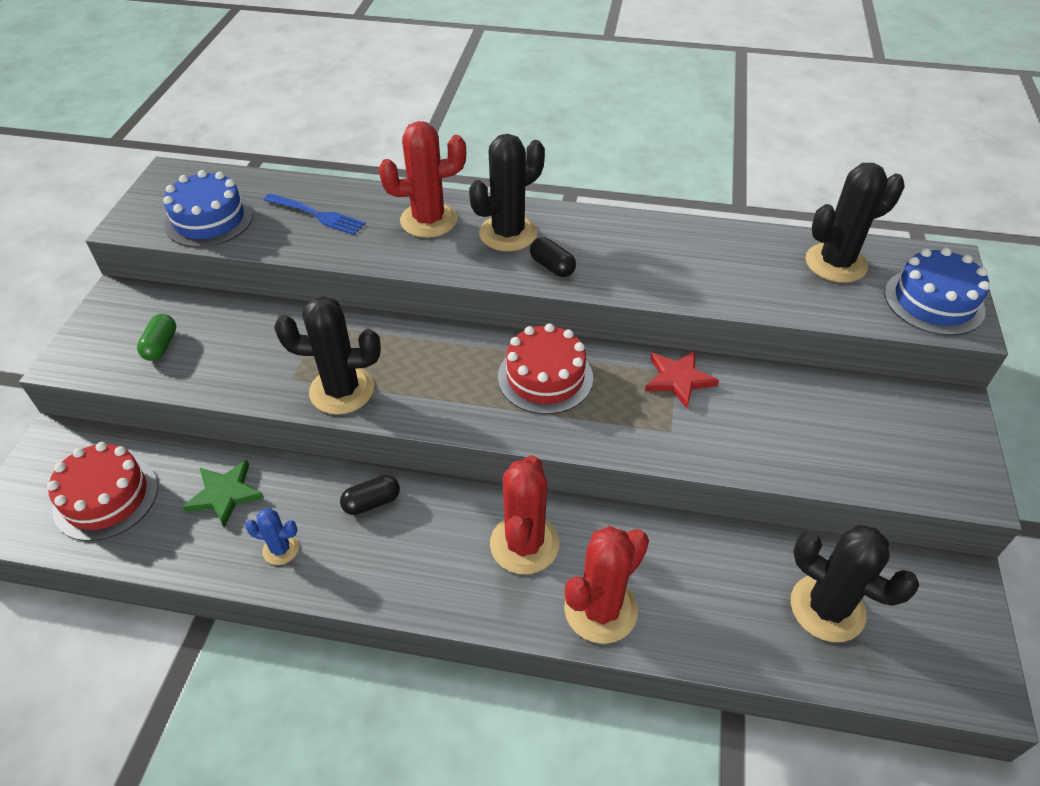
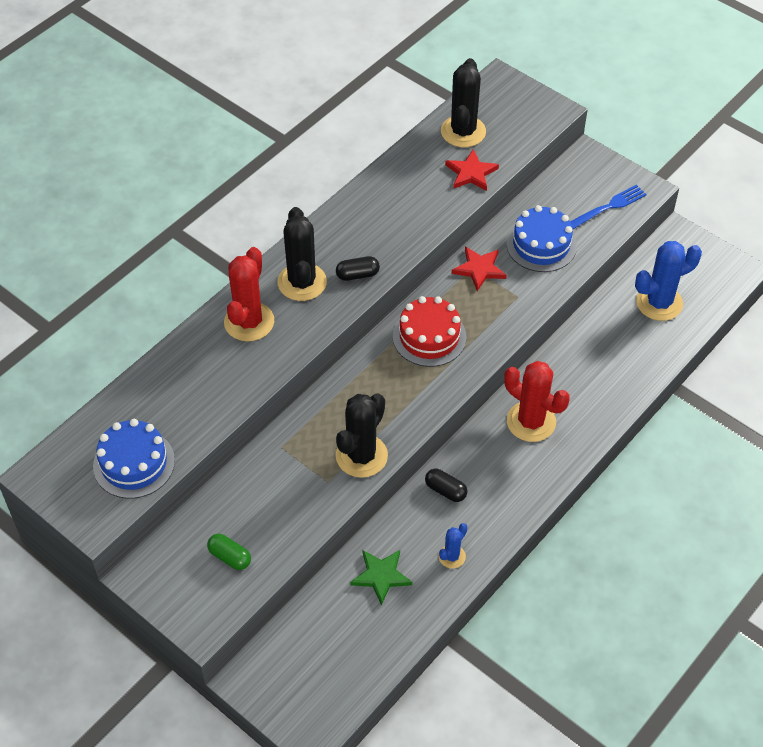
camera: 60 degrees left, 5 degrees up
(106, 497) = (334, 653): red cake -> none
(317, 215) = (185, 389): blue fork -> blue fork (609, 207)
(372, 502) = (445, 490): black capsule -> black capsule turned 60 degrees counterclockwise
(600, 609) = (598, 406): red cactus -> none
(783, 293) = (471, 173): none -> red star
(827, 608) = (659, 303): black cactus -> blue cactus
(934, 301) = (528, 110): blue cake -> blue cake (541, 245)

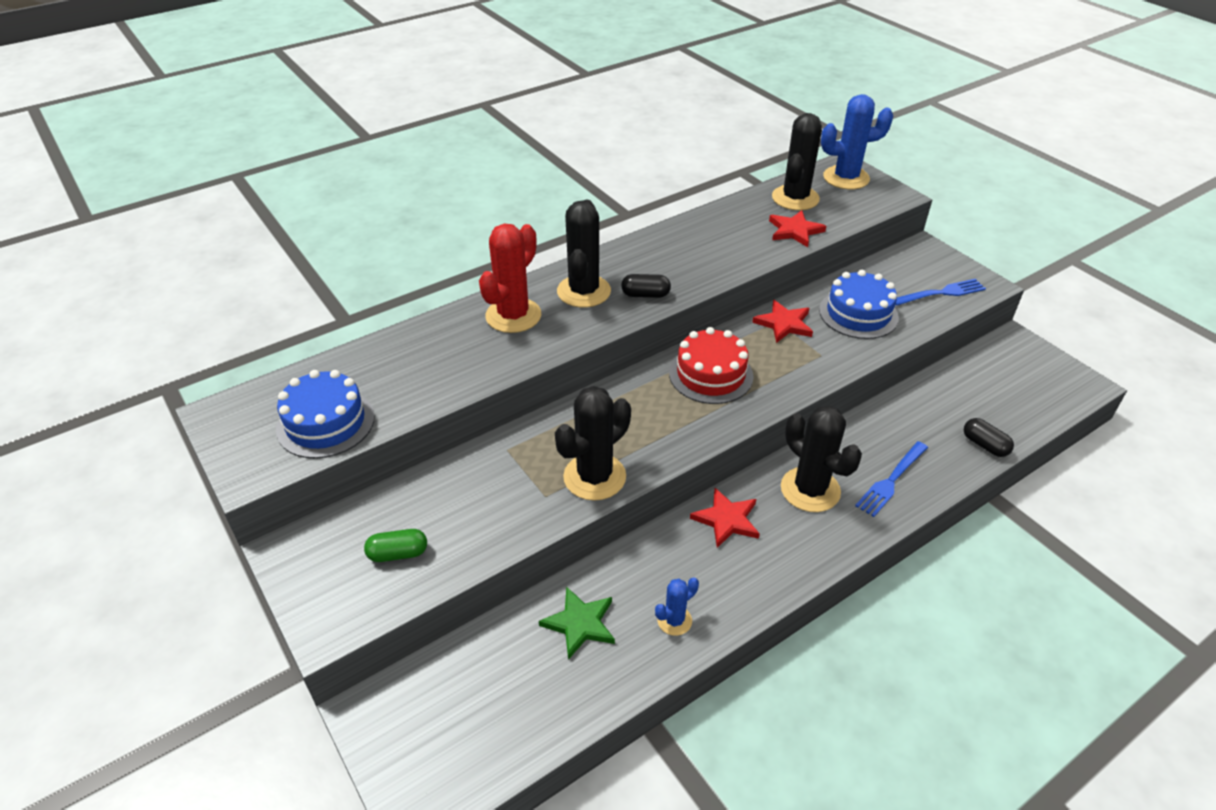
camera: 15 degrees right, 10 degrees down
(230, 557) = (398, 553): green capsule -> green capsule turned 60 degrees counterclockwise
(445, 490) = (688, 543): black capsule -> black capsule (984, 445)
(470, 464) = (726, 520): none -> red star
(531, 421) = (810, 490): red cactus -> black cactus
(593, 398) = (891, 480): none -> blue fork
(659, 303) = (985, 399): blue cactus -> blue cactus (846, 178)

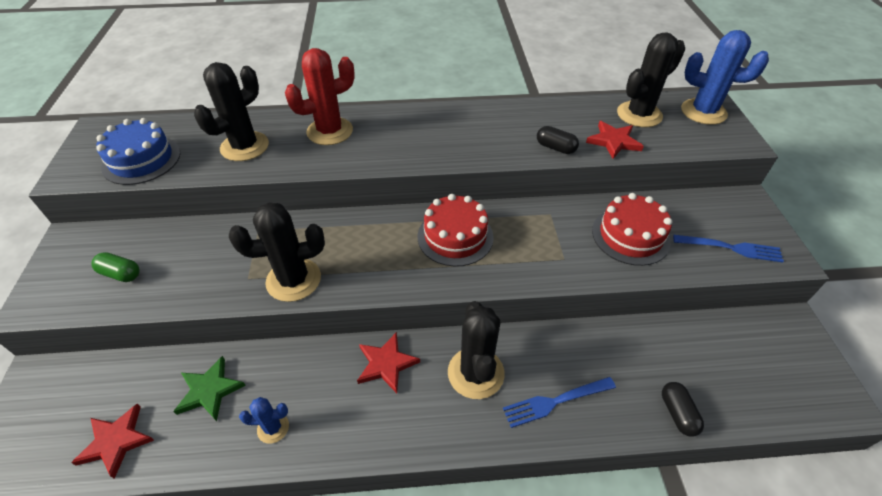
camera: 30 degrees right, 5 degrees up
(583, 291) = (396, 131): black cactus -> black cactus (245, 146)
(645, 295) = (439, 150): black capsule -> black capsule (555, 148)
(784, 324) = (554, 218): red star -> red star (116, 441)
(858, 314) = (630, 236): blue cake -> red cake

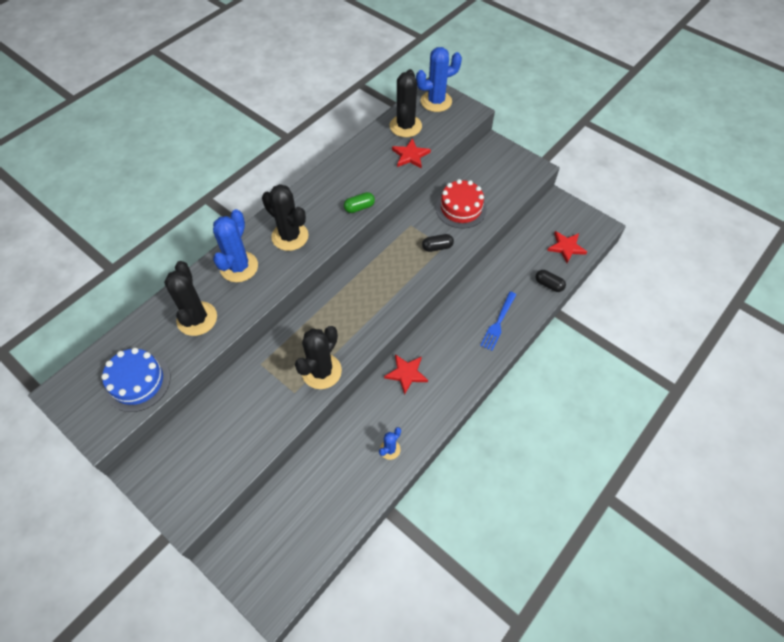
camera: 45 degrees left, 10 degrees up
(116, 441) = (320, 529): red star -> red star (566, 247)
(121, 274) = (213, 456): green capsule -> green capsule (359, 207)
(209, 390) = (335, 466): green star -> none
(330, 131) = (239, 267): red cactus -> blue cactus
(455, 236) = (377, 277): red cake -> none
(476, 373) = (452, 340): black cactus -> black cactus (290, 236)
(555, 148) = (385, 182): black capsule -> black capsule (437, 247)
(731, 248) = (509, 181): blue fork -> none

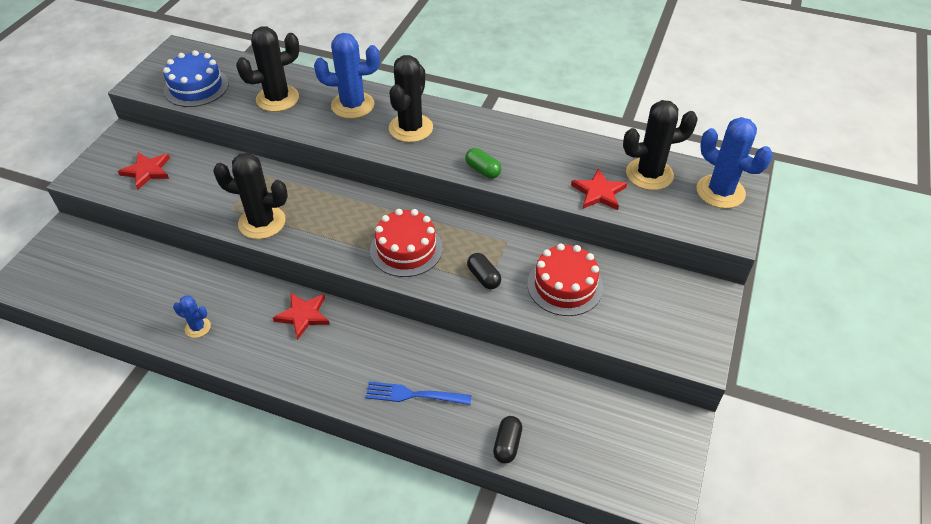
camera: 70 degrees right, 10 degrees down
(392, 283) = (406, 249): none -> red cake
(566, 247) = (591, 454): red star -> red star (147, 171)

